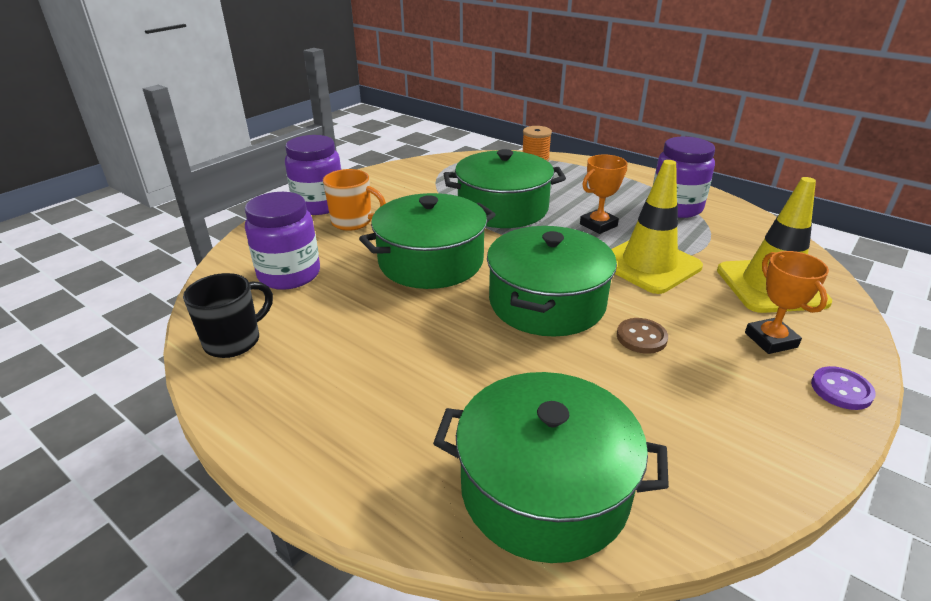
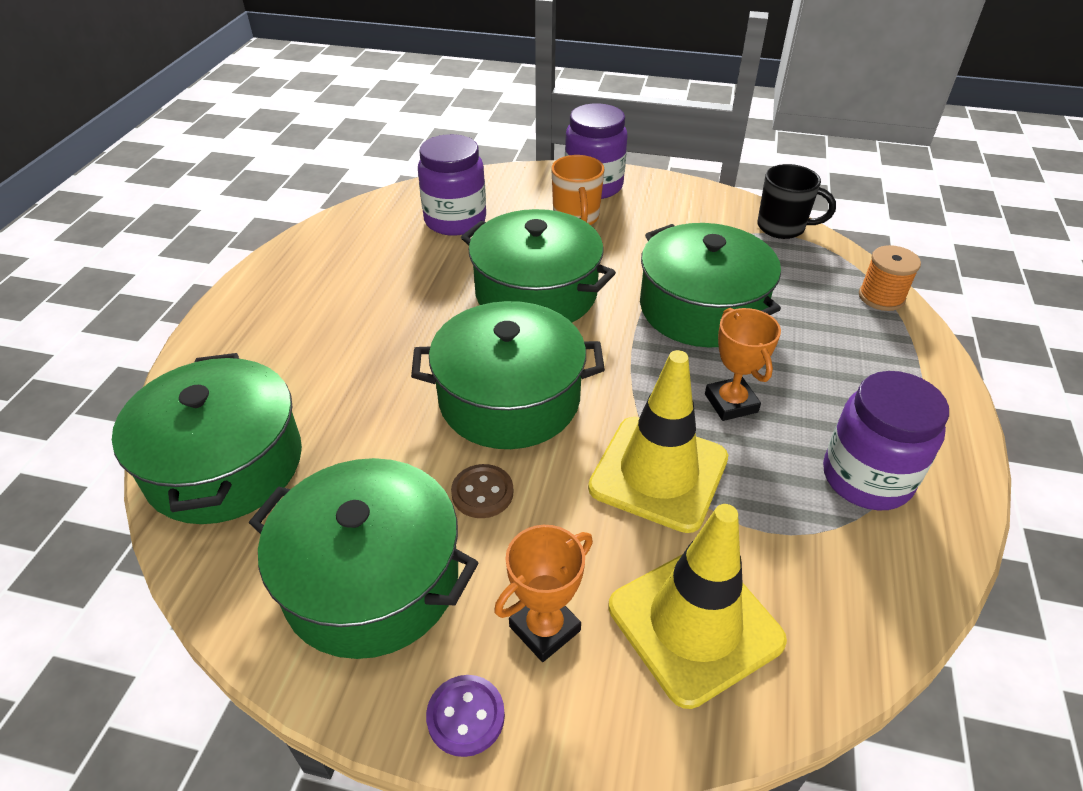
camera: 65 degrees right, 10 degrees up
(234, 341) = (346, 234): black mug -> black mug (782, 227)
(598, 225) = (731, 403): orange trophy -> orange trophy turned 45 degrees clockwise
(716, 411) = (372, 580): none -> green pot

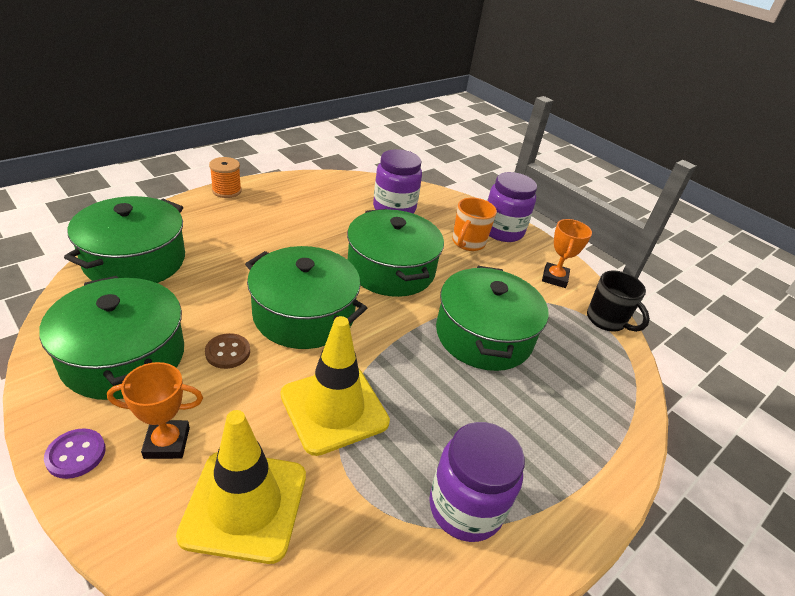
camera: 30 degrees right, 5 degrees down
(731, 403) = (431, 400): orange trophy -> orange trophy (554, 278)
(881, 297) = (629, 405): orange spool -> orange spool (226, 191)

